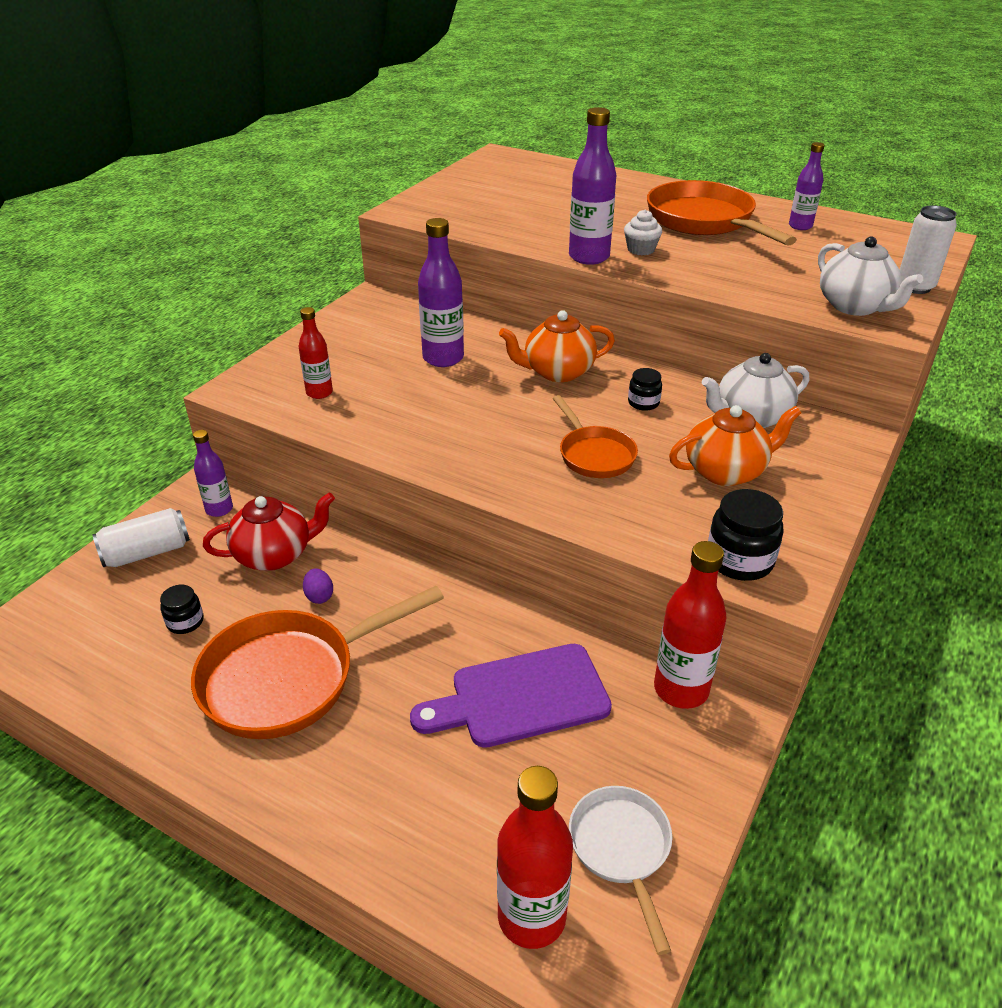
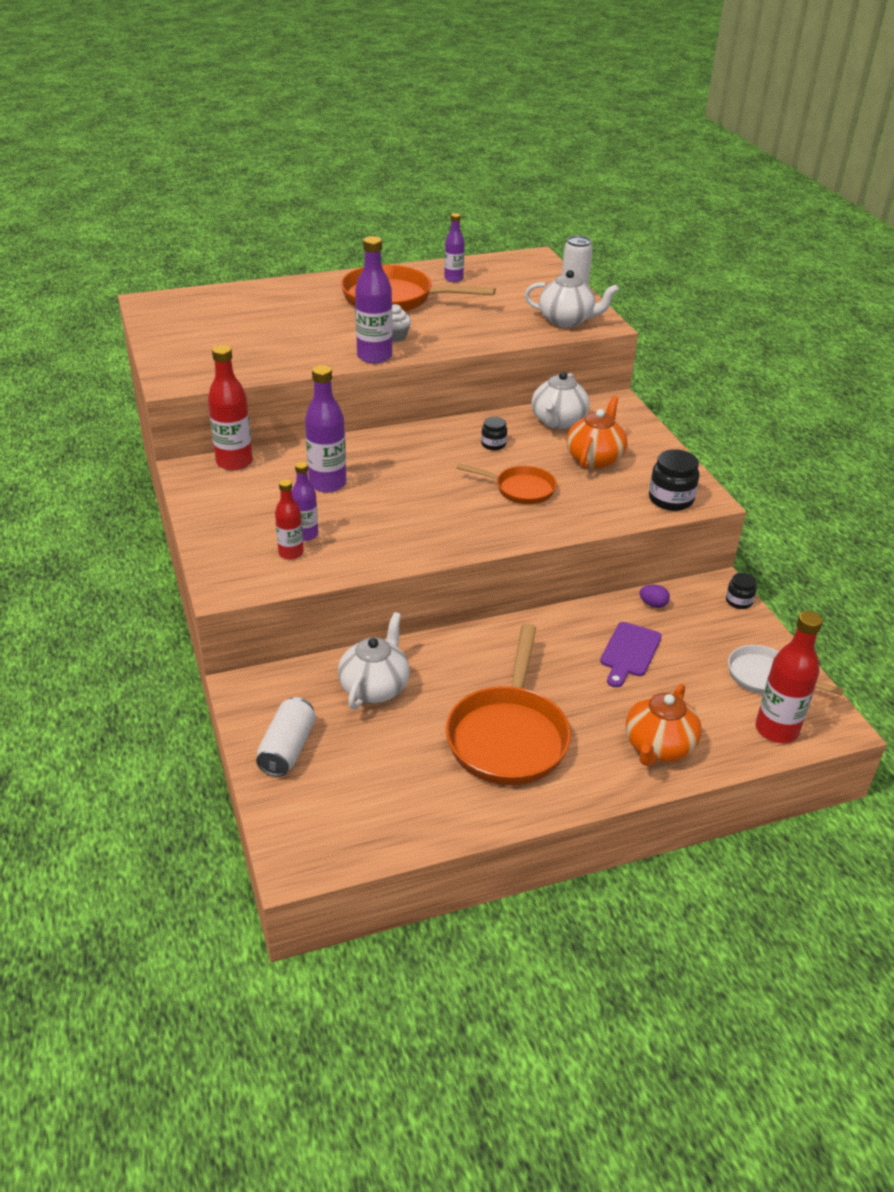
camera: 50 degrees left, 0 degrees up
(185, 622) = (395, 760): black jar -> black jar (739, 601)
(219, 509) = (283, 690): purple bottle -> purple bottle (306, 535)
(275, 555) = (375, 687): red teapot -> white teapot
(319, 596) = (445, 687): purple egg -> purple egg (653, 604)
(520, 697) = (629, 652): purple cutting board -> purple cutting board, size x0.67
(557, 372) = (414, 453): orange teapot -> orange teapot (658, 747)
(681, 689) = (685, 595): red bottle -> red bottle (234, 462)

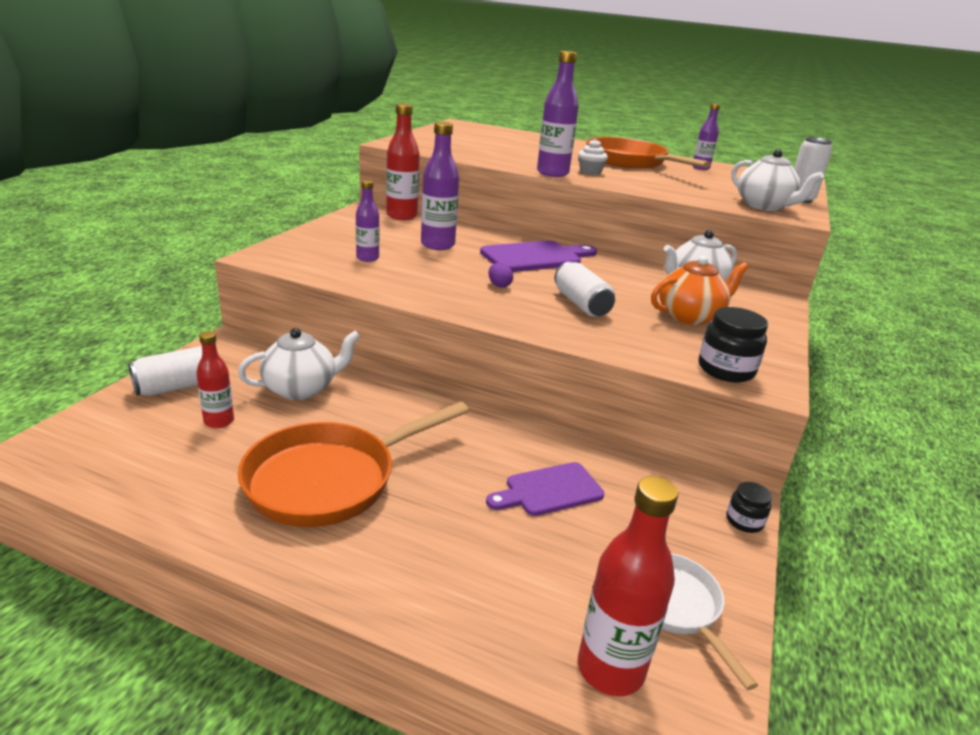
camera: 40 degrees right, 10 degrees down
(291, 553) = (337, 261): red bottle -> red bottle (219, 421)
(417, 453) = (536, 257): none -> purple cutting board
(493, 444) = (608, 275): black jar -> none
(520, 489) = (581, 304): orange pan -> white can
(653, 604) = (636, 470): purple egg -> purple egg (499, 285)
(658, 747) = (444, 584): orange teapot -> none

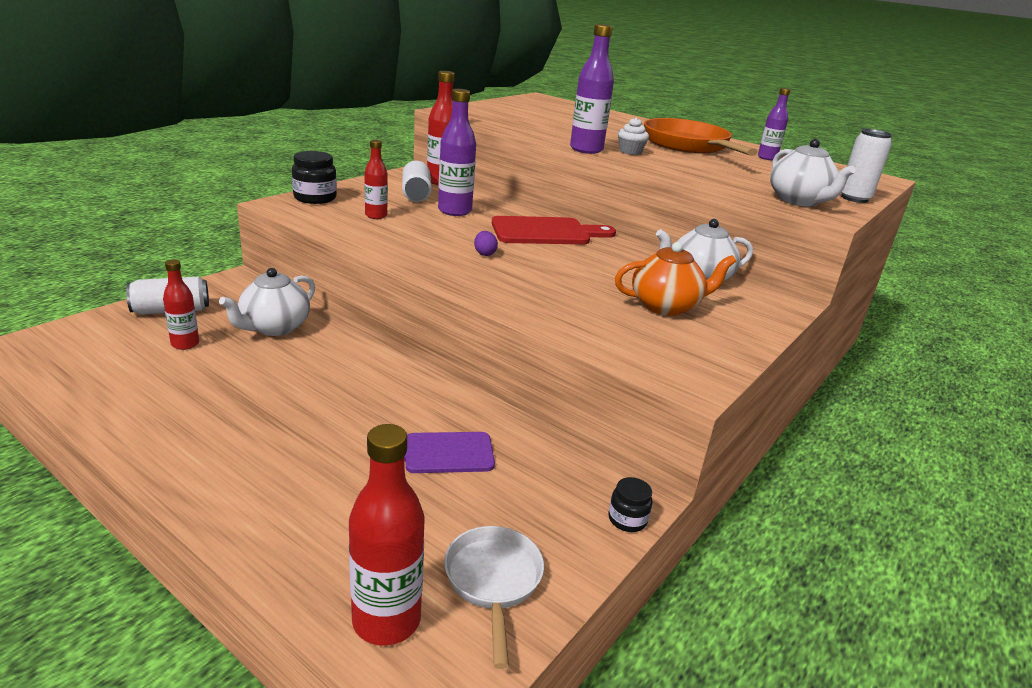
camera: 15 degrees right, 0 degrees up
(301, 388) = (274, 327): white teapot -> white teapot turned 135 degrees clockwise
(330, 479) = (246, 407): orange pan -> none
(367, 258) = (376, 216): purple bottle -> red bottle
(536, 257) = (546, 232): purple cutting board -> red cutting board
(581, 304) = (555, 280): white can -> white can (416, 194)
(726, 370) = (659, 362): black jar -> black jar (315, 198)

